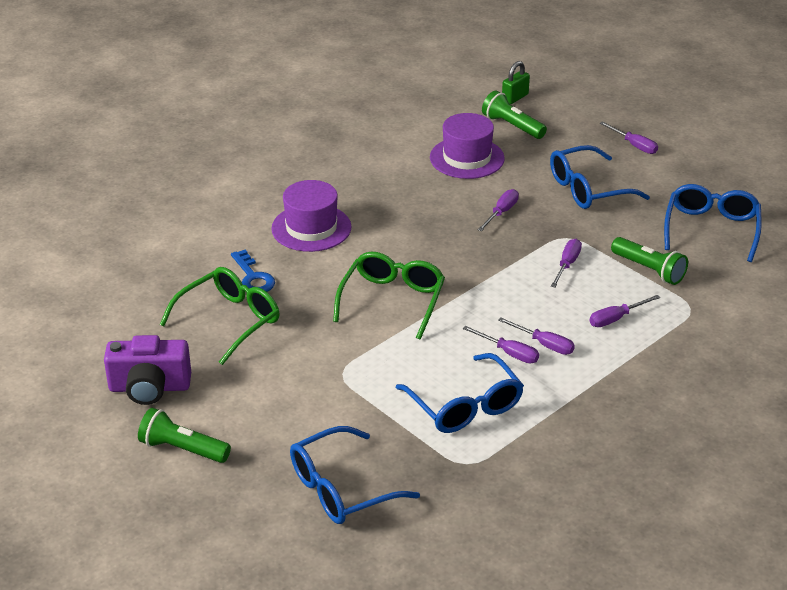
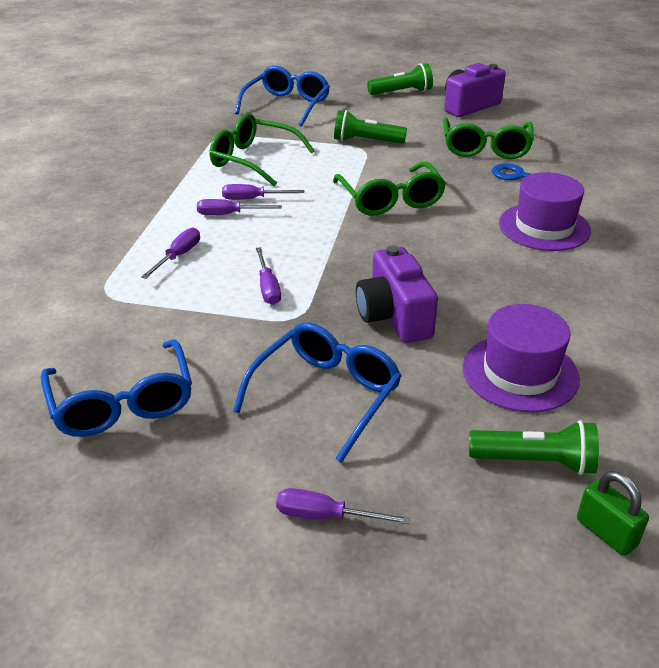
camera: 145 degrees right, 0 degrees up
(465, 406) = (253, 160): blue glasses -> green glasses
(501, 212) = (394, 316): purple screwdriver -> purple camera
(515, 98) = (606, 532): green padlock -> green padlock turned 45 degrees counterclockwise
(649, 270) = (174, 316): green flashlight -> green flashlight (366, 141)

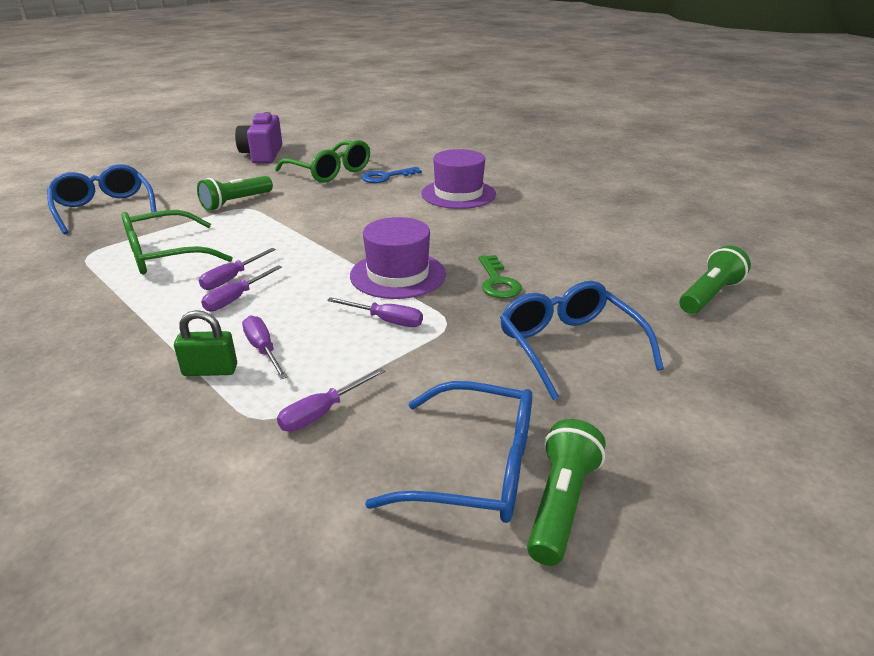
camera: 55 degrees left, 5 degrees down
(325, 516) = (720, 401): purple screwdriver -> purple screwdriver (322, 412)
(391, 200) = (340, 226): green glasses -> none
(394, 316) = (497, 282): purple camera -> green key
(402, 92) = (191, 165): green flashlight -> green flashlight (561, 503)
(520, 373) = (612, 264): purple hat -> purple hat (398, 275)
(606, 532) = (790, 300): green padlock -> green padlock (210, 370)

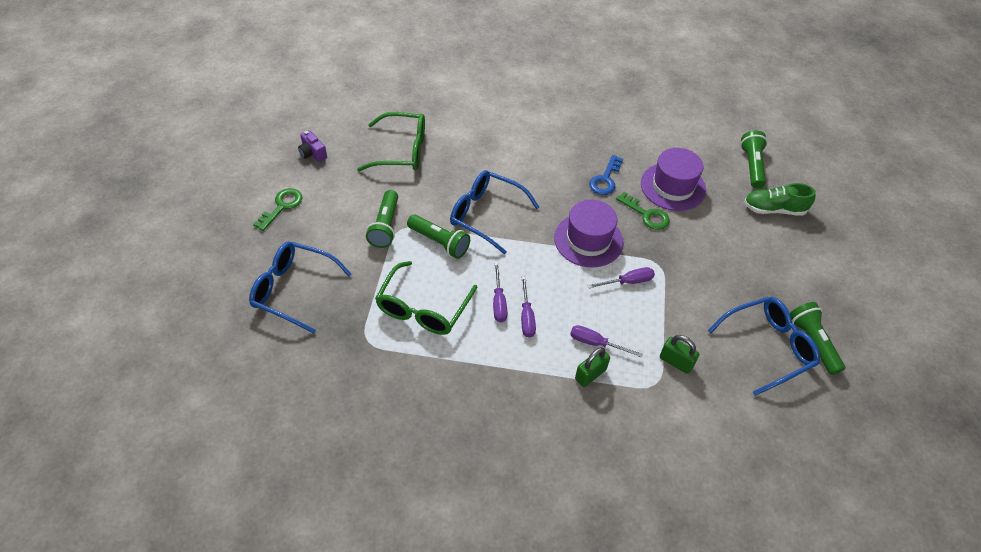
camera: 40 degrees left, 20 degrees up
(188, 170) = (282, 206): none -> green key
(258, 225) = (440, 242): none -> green flashlight
(262, 154) = (313, 153): purple camera -> purple camera, size x0.54
(322, 412) = (676, 362): purple screwdriver -> green padlock
(386, 177) = (452, 137): blue key -> blue key (605, 179)
(458, 194) = (526, 134): purple hat -> purple hat (673, 186)
(568, 346) = (729, 246): blue glasses -> blue glasses (485, 214)
(691, 341) = (774, 209): none -> green shoe

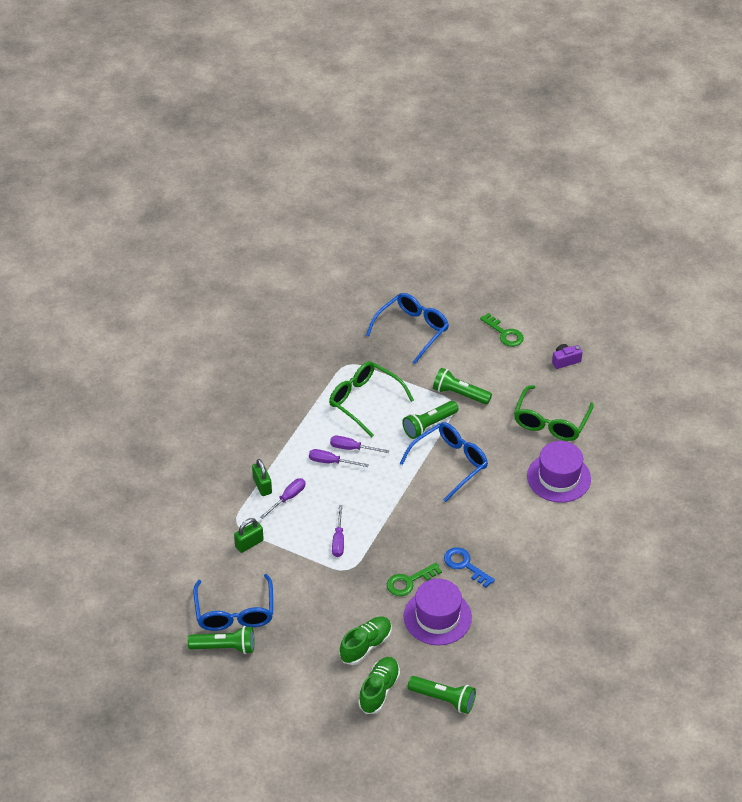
camera: 110 degrees right, 5 degrees down
(588, 240) = (394, 527): purple hat -> purple hat (558, 477)
(735, 229) = (366, 645): none -> green shoe

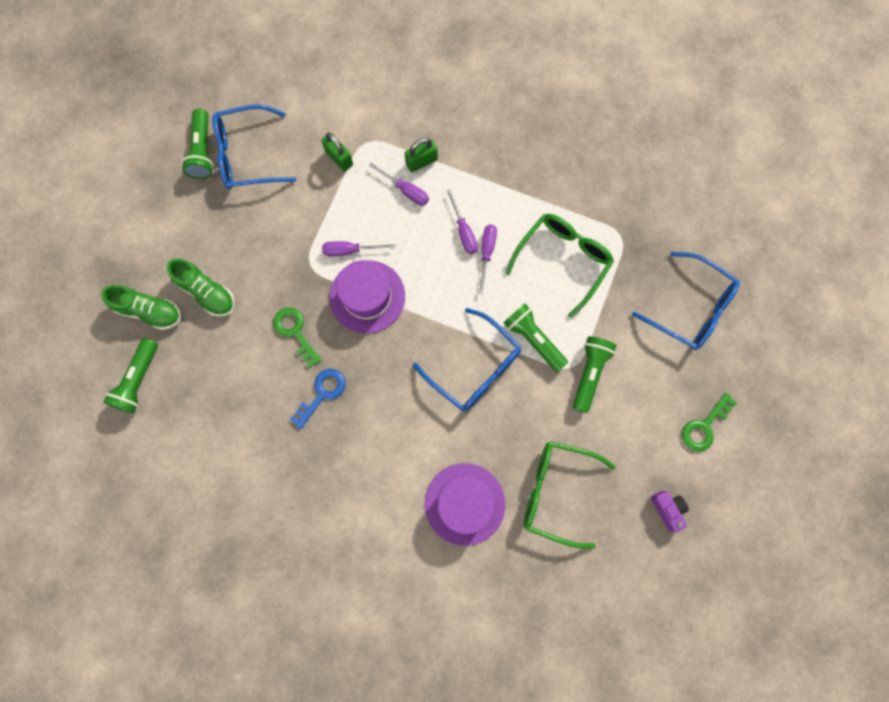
camera: 85 degrees right, 30 degrees up
(331, 462) = (463, 231): purple screwdriver -> purple screwdriver turned 150 degrees clockwise
(437, 617) = (247, 367): purple hat -> purple hat (367, 296)

